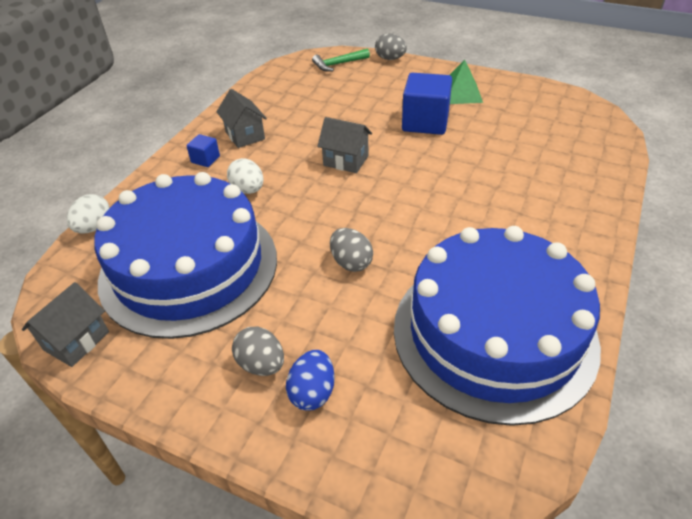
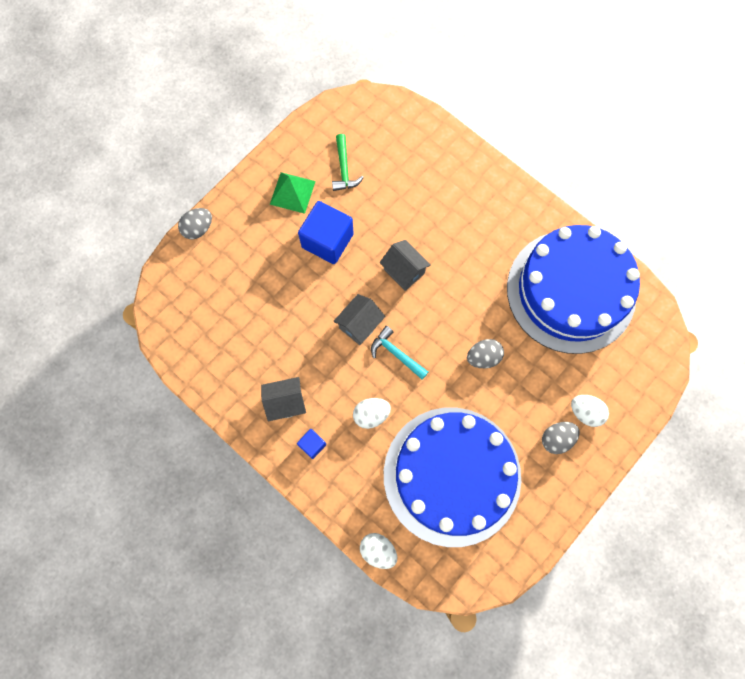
camera: 75 degrees left, 30 degrees up
(76, 341) = (502, 563): grey house -> grey house (404, 271)
(312, 392) = (585, 412): blue egg -> white egg
(325, 192) = (396, 353): none -> turquoise hammer
(338, 64) = (186, 282): green hammer -> green hammer (344, 169)

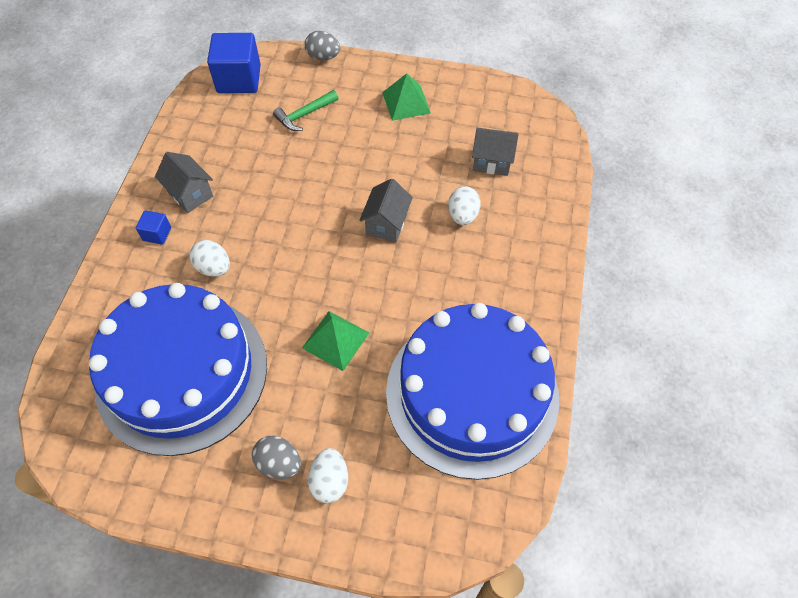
camera: 60 degrees right, 15 degrees down
(327, 241) = (376, 149): blue cube -> blue cube (239, 79)
(344, 169) = (459, 128): green hammer -> green hammer (304, 115)
(359, 325) = (305, 214): grey house -> grey house (492, 162)
(378, 550) = (68, 341): white egg -> white egg (462, 215)
(396, 353) = (292, 258): turquoise hammer -> none
(483, 357) = (335, 340): grey egg -> green pyramid

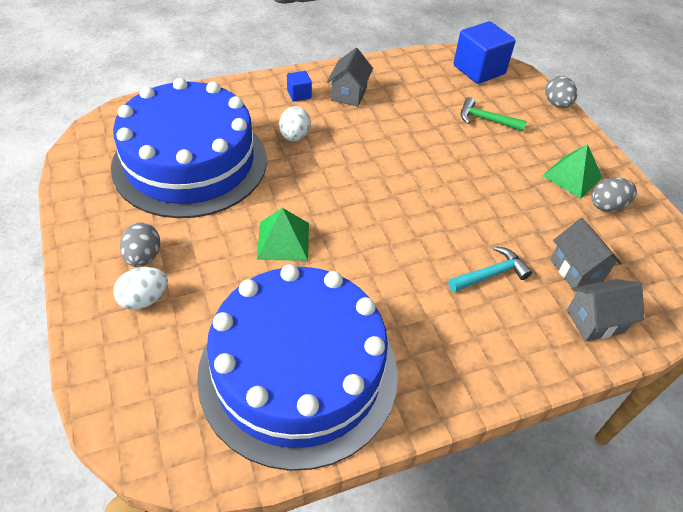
camera: 55 degrees right, 10 degrees down
(386, 224) = (429, 222): grey house -> grey house (595, 321)
(448, 102) = (607, 206): none -> grey egg
(462, 215) = (491, 274): white egg -> turquoise hammer

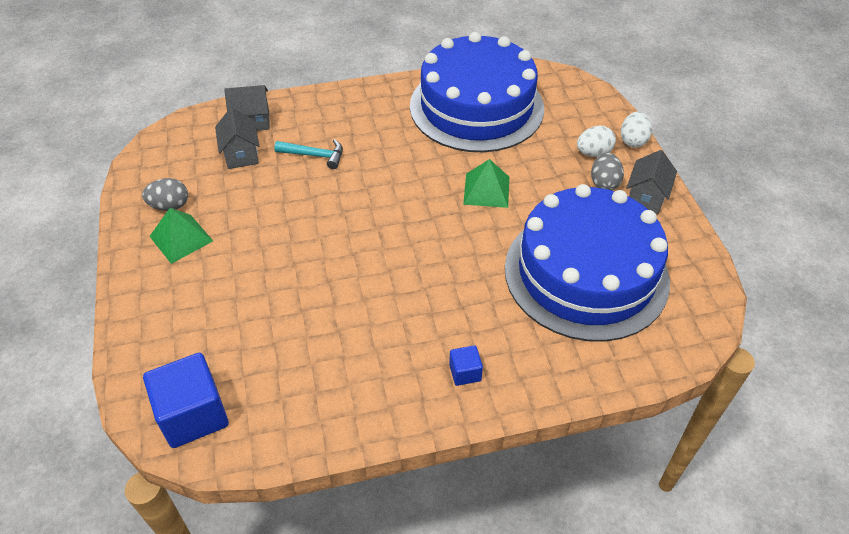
camera: 170 degrees left, 0 degrees up
(294, 136) = (473, 303): white egg -> white egg (633, 141)
(349, 94) = (398, 370): grey house -> grey house (646, 198)
(486, 120) = (233, 318): green hammer -> none
(491, 274) = (315, 155): turquoise hammer -> turquoise hammer turned 150 degrees counterclockwise
(556, 104) = (124, 341): grey egg -> none

